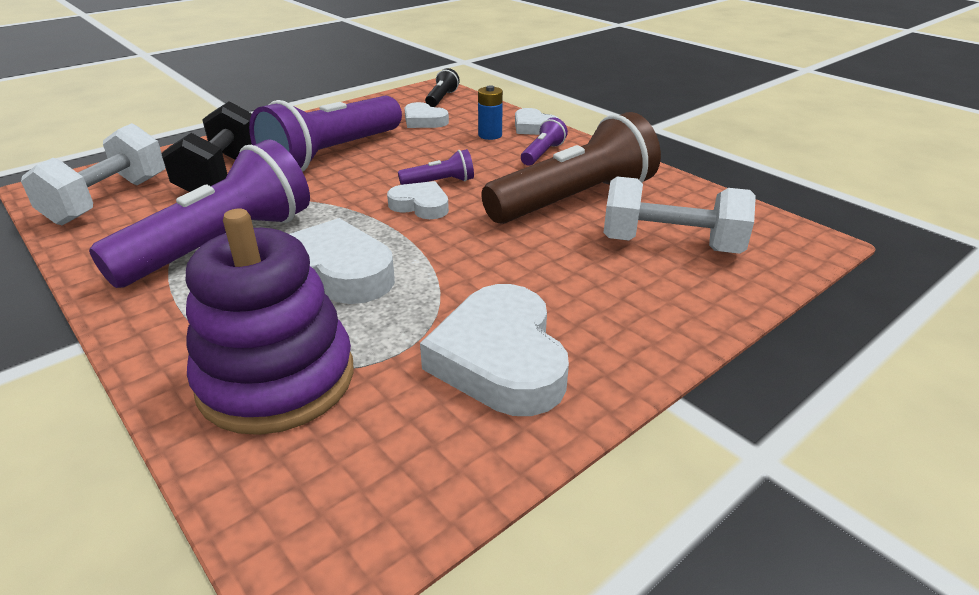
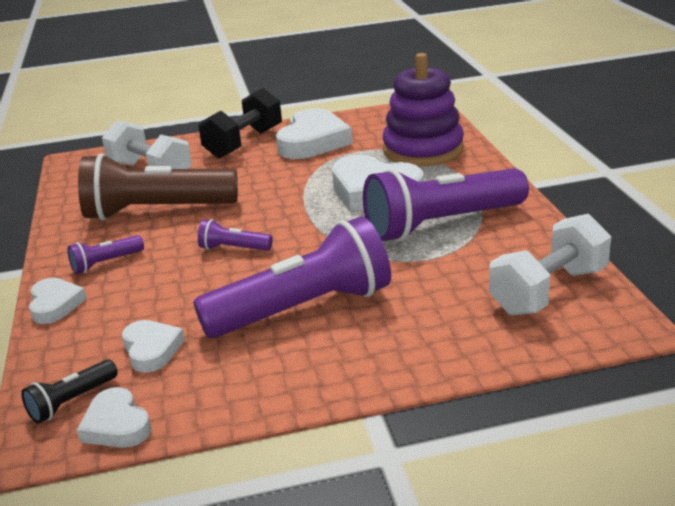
camera: 150 degrees left, 5 degrees down
(221, 174) = (432, 305): black dumbbell -> black dumbbell (244, 143)
(420, 205) = (271, 229): white heart -> white heart (116, 425)
(490, 135) = (115, 302): blue battery -> none

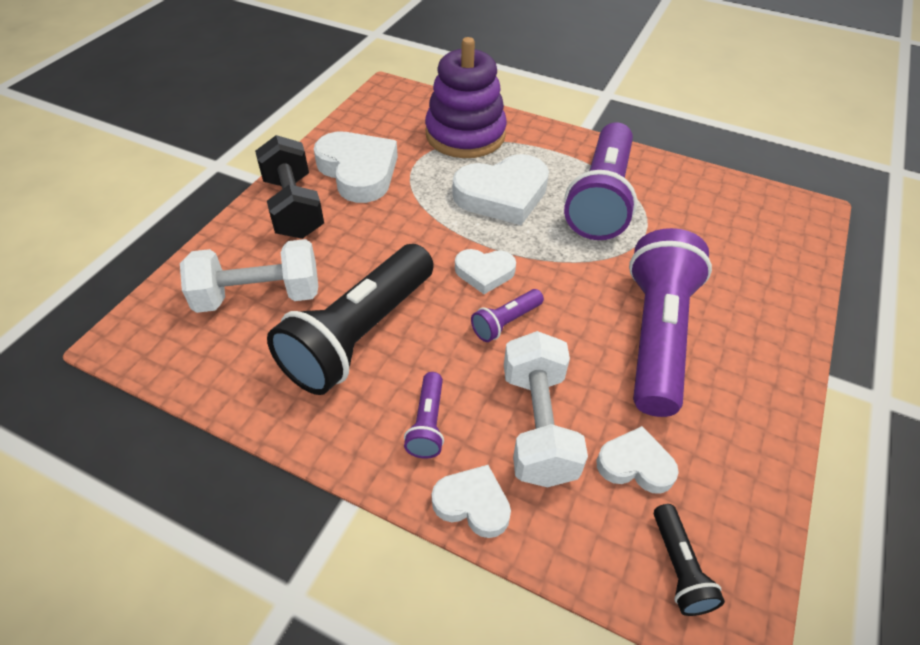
camera: 55 degrees left, 20 degrees up
(116, 425) = (744, 548): white heart -> white heart (484, 272)
(156, 211) = (359, 335): brown flashlight -> black flashlight
(548, 291) = (745, 212): white dumbbell -> white dumbbell (538, 425)

